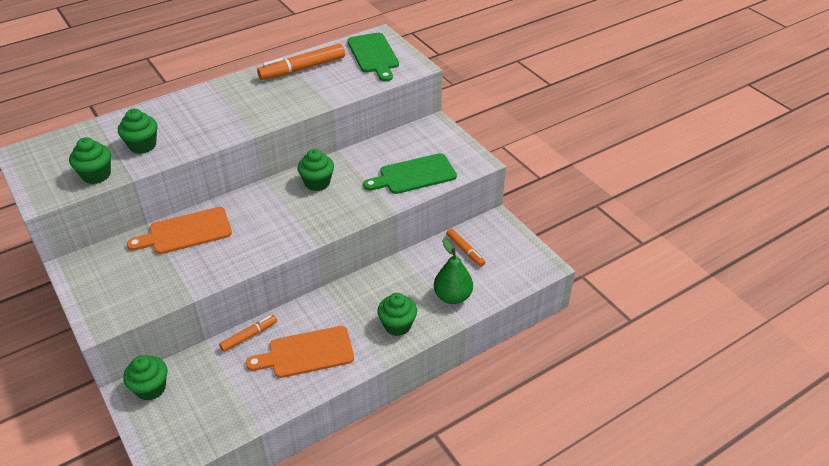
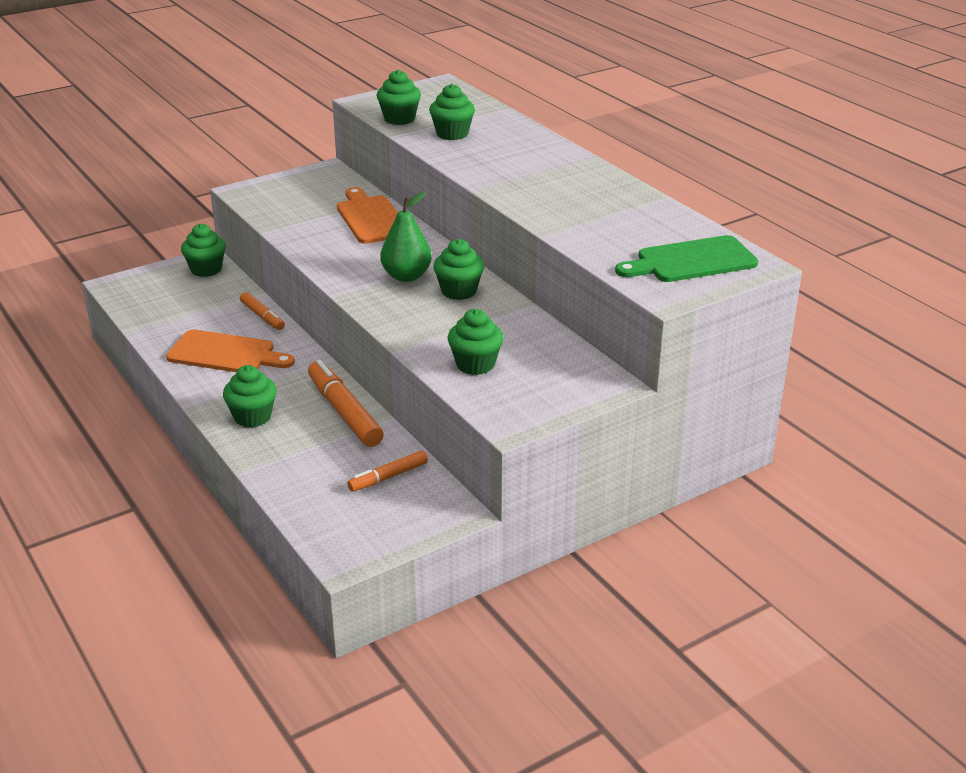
camera: 90 degrees right, 10 degrees down
(302, 68) = (638, 210): orange marker -> orange marker (344, 412)
(306, 353) = (226, 354): orange cutting board -> orange cutting board turned 120 degrees clockwise
(414, 175) = (475, 364): green cutting board -> green cupcake
(452, 296) = (294, 463): green pear -> green pear (406, 276)

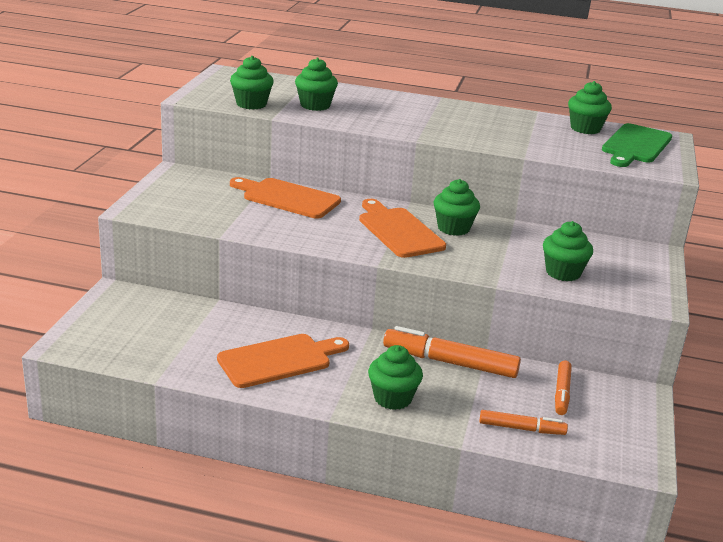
camera: 45 degrees left, 5 degrees down
(206, 269) = (132, 300): green cupcake -> green cupcake (585, 128)
(262, 316) = (254, 319): orange marker -> orange marker (521, 429)
(406, 276) = (398, 231): green pear -> orange cutting board

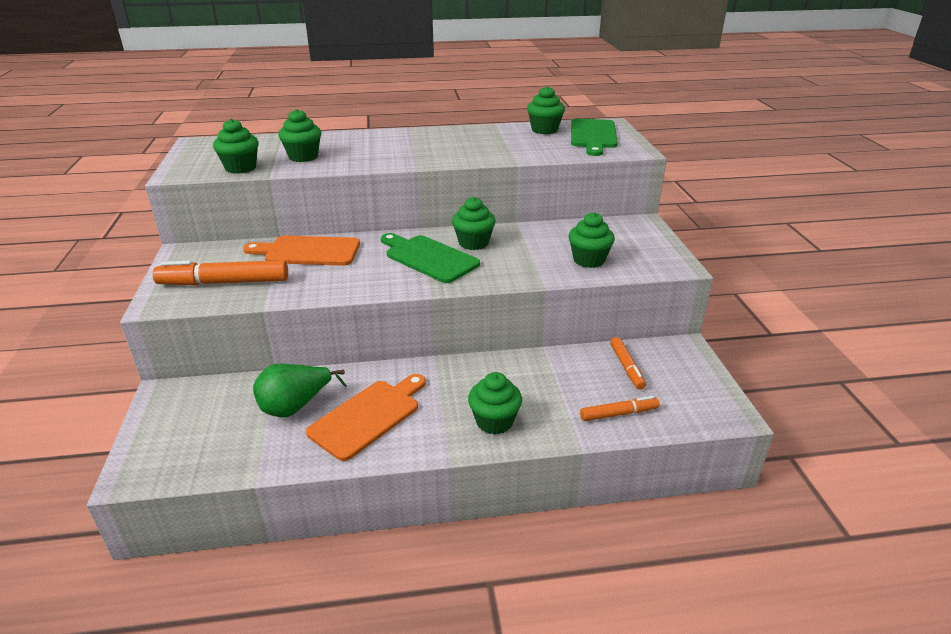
camera: 20 degrees left, 5 degrees up
(220, 334) = (295, 406): none -> green pear
(398, 231) = (428, 257): orange cutting board -> green cutting board
(450, 362) = (520, 368): orange marker -> orange marker (224, 282)

